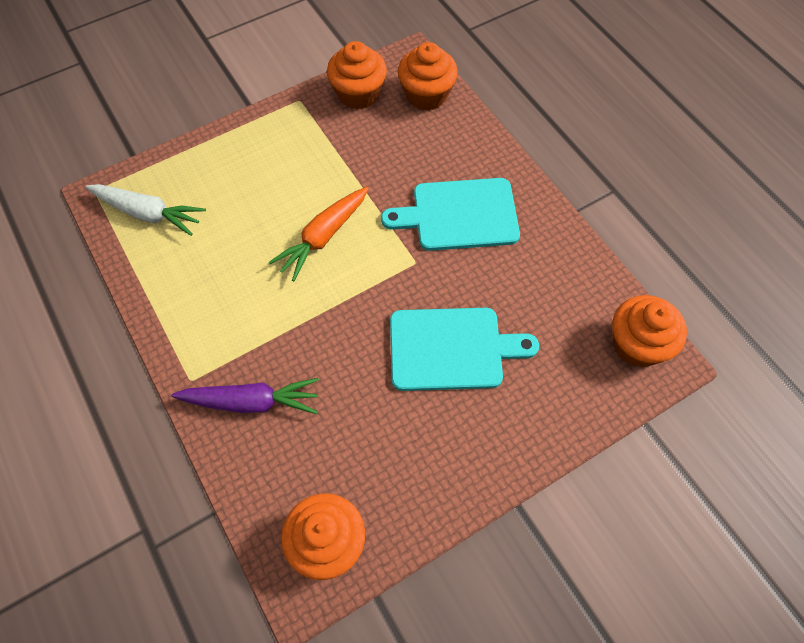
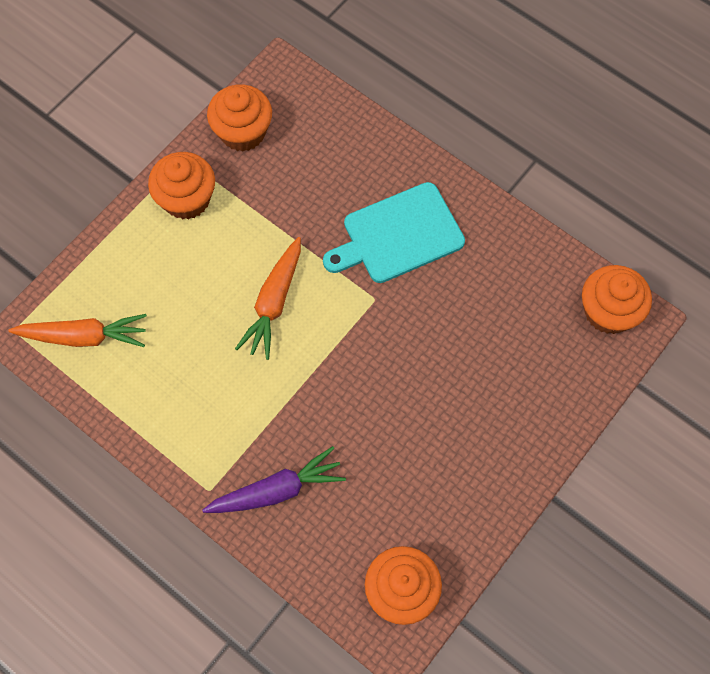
camera: 20 degrees left, 5 degrees up
(148, 213) = (84, 336): white carrot -> orange carrot
(426, 95) = (314, 111): orange cupcake -> orange cupcake (186, 199)
(451, 349) = (442, 374): turquoise cutting board -> none

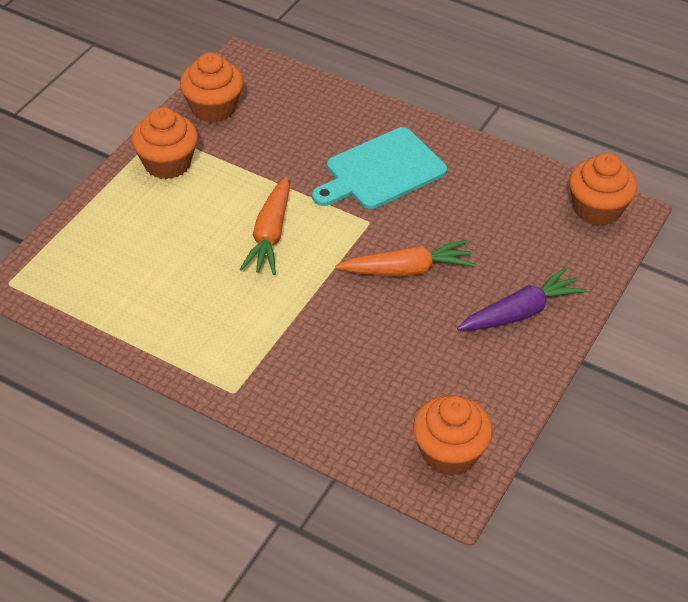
camera: 10 degrees left, 20 degrees down
(84, 336) = (81, 281): orange carrot -> orange carrot (406, 270)
(276, 490) = (303, 384): purple carrot -> purple carrot (520, 312)

